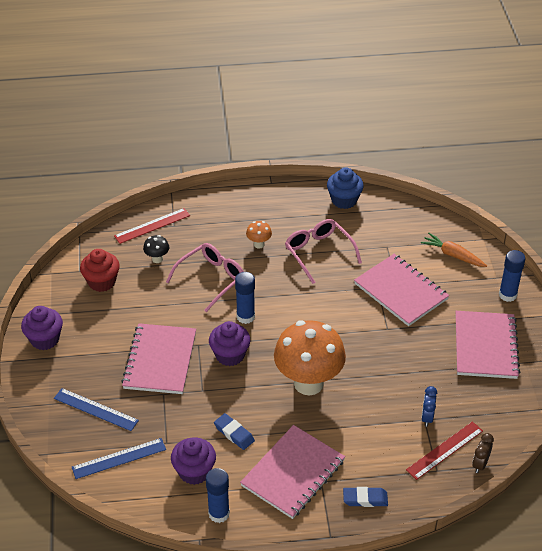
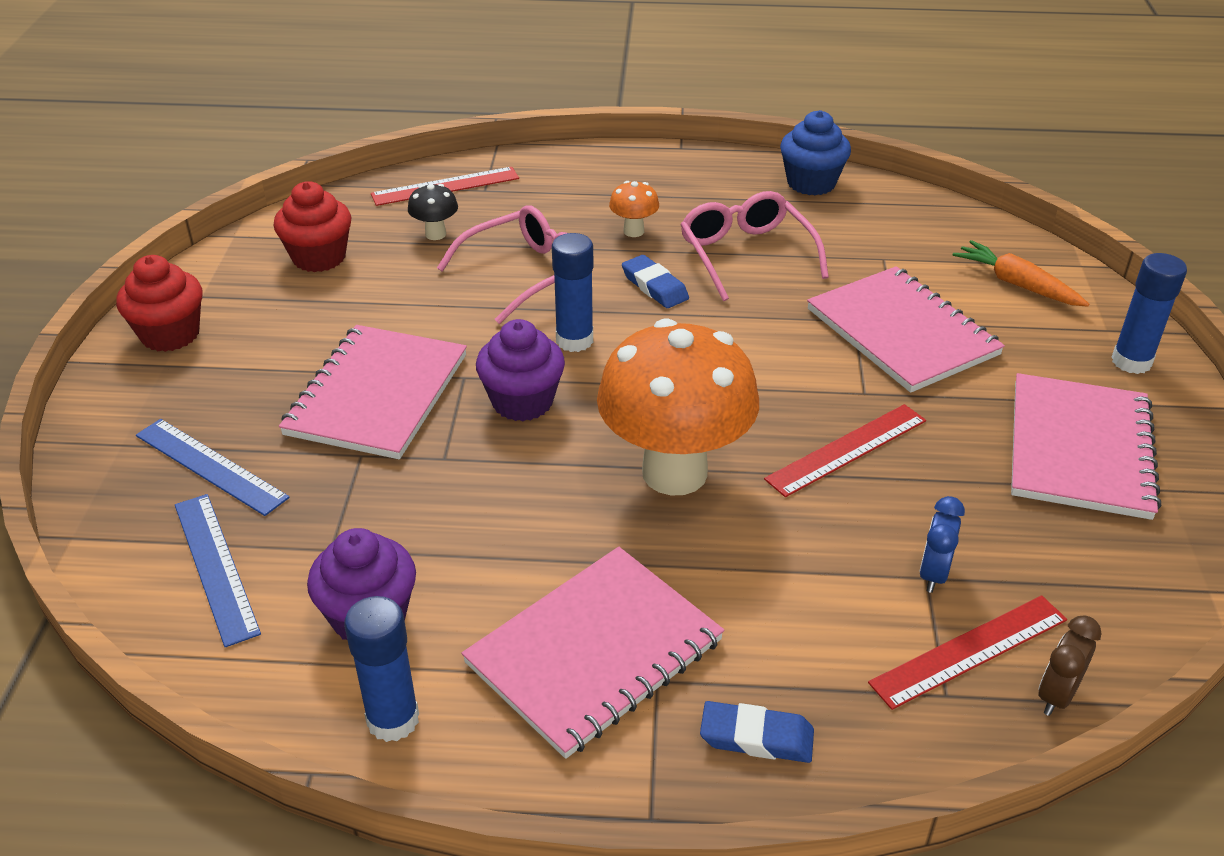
camera: 10 degrees right, 5 degrees down
(45, 339) = (170, 334): purple cupcake -> red cupcake
(119, 458) = (216, 566): blue ruler -> blue ruler turned 75 degrees clockwise
(234, 433) = (484, 550): blue eraser -> blue eraser (654, 286)
(383, 361) = (847, 450): none -> red ruler

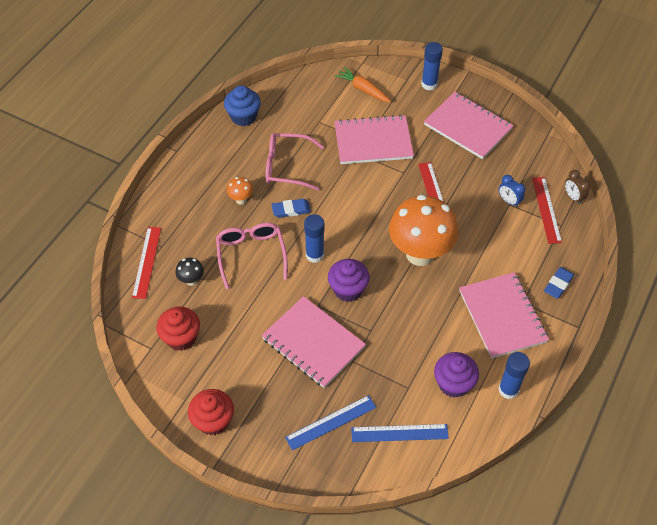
camera: 65 degrees left, 15 degrees up
(1017, 284) = (363, 89): orange carrot -> orange carrot turned 60 degrees clockwise

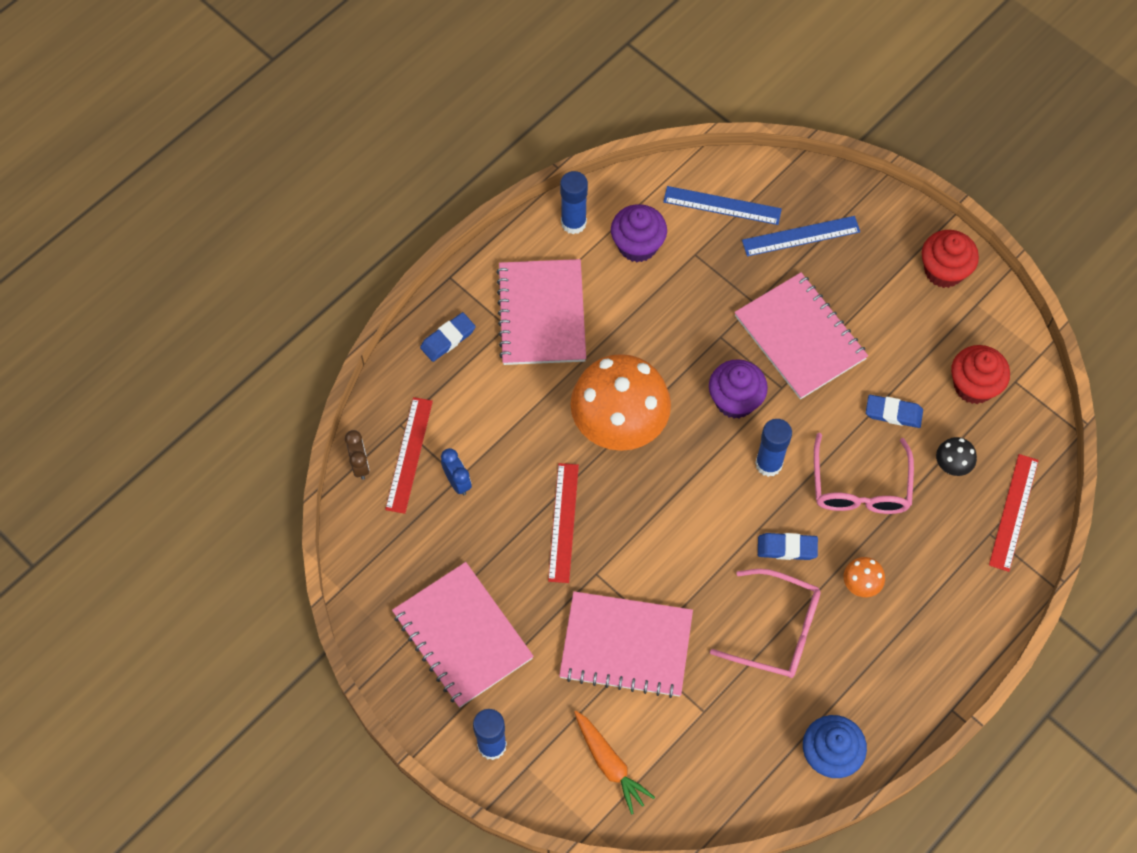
camera: 165 degrees left, 10 degrees up
(236, 306) = (893, 413): none -> blue eraser

